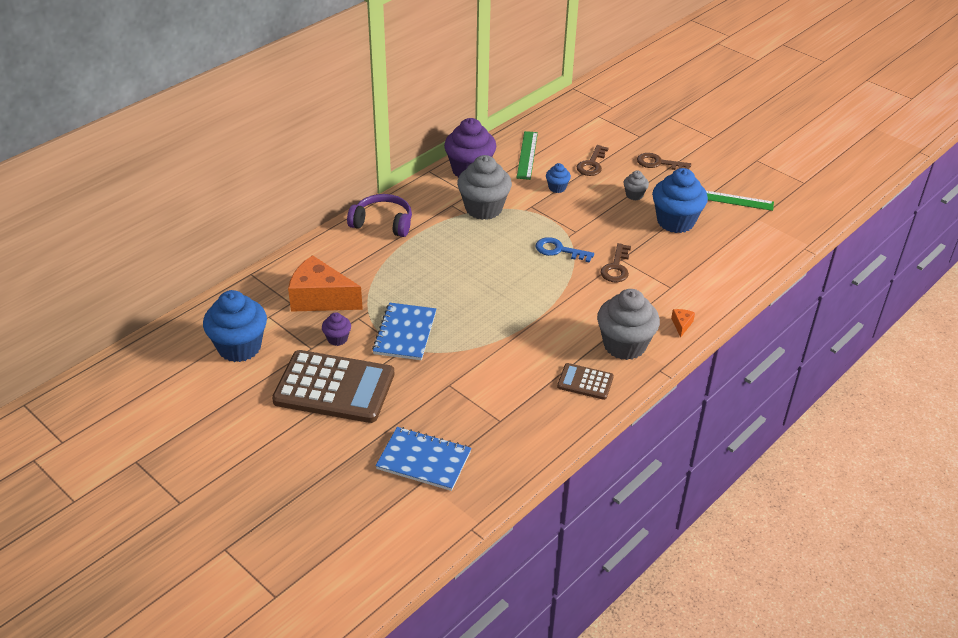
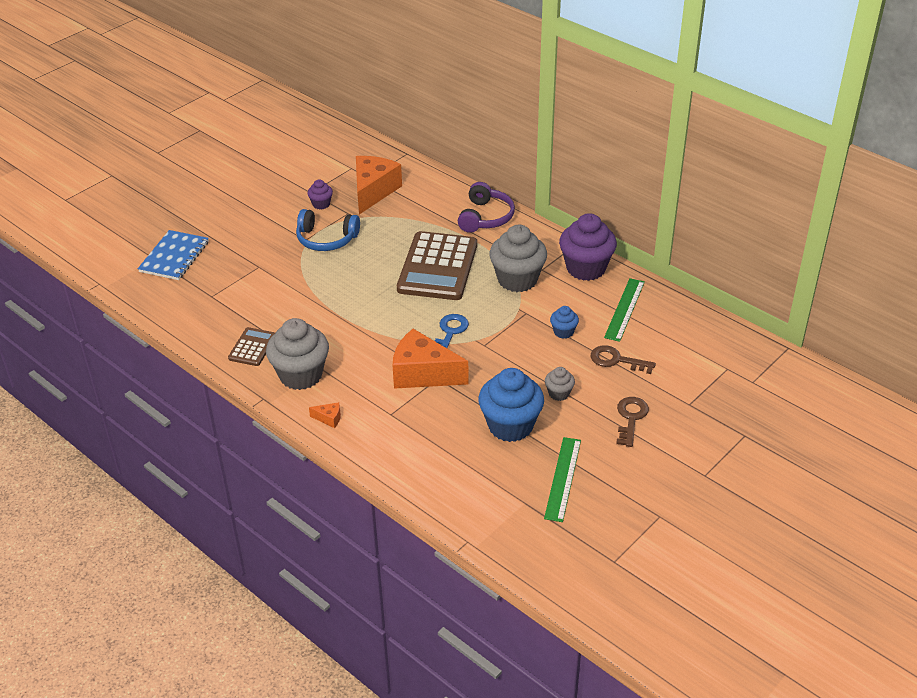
camera: 90 degrees right, 0 degrees up
(239, 347) = (314, 158): blue cupcake -> none
(334, 387) = (262, 207): brown calculator -> brown calculator (437, 267)
(405, 333) = (326, 239): blue notebook -> blue headphones
(527, 155) = (624, 309): green ruler -> green ruler turned 75 degrees counterclockwise
(616, 267) = (423, 374): brown key -> orange cheese

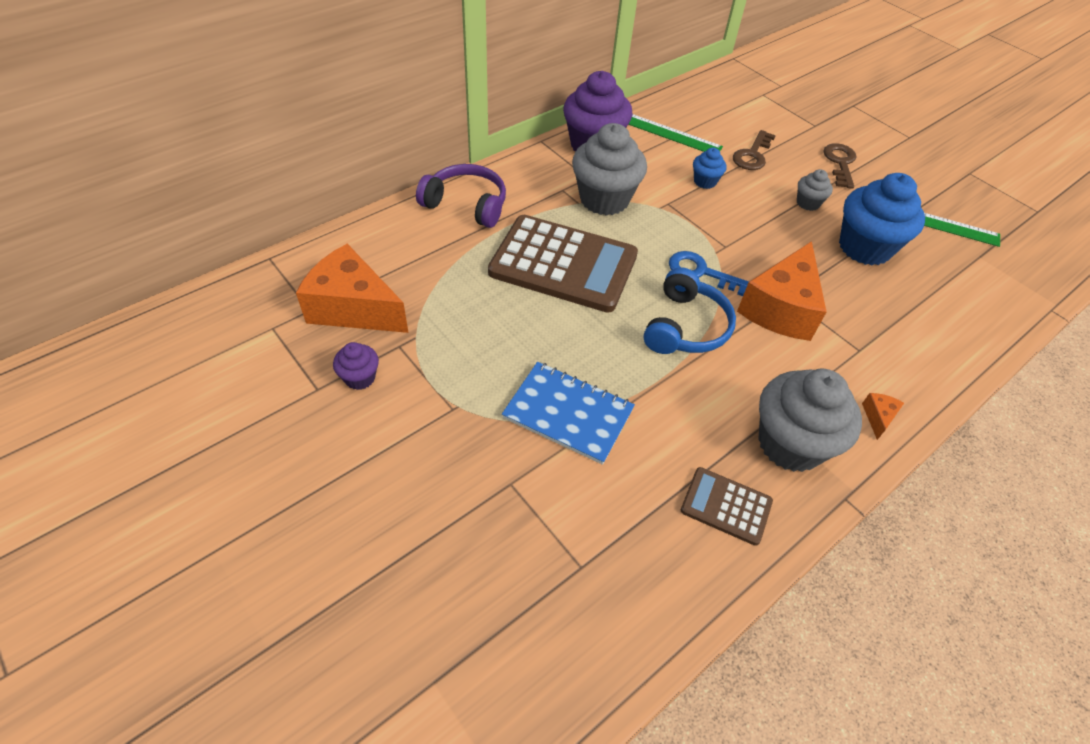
camera: 85 degrees left, 10 degrees up
(174, 257) = (442, 636): blue notebook -> blue notebook (568, 413)
(326, 239) = (461, 380): blue headphones -> blue headphones (685, 326)
(631, 418) = (840, 163): brown key -> brown key turned 75 degrees clockwise

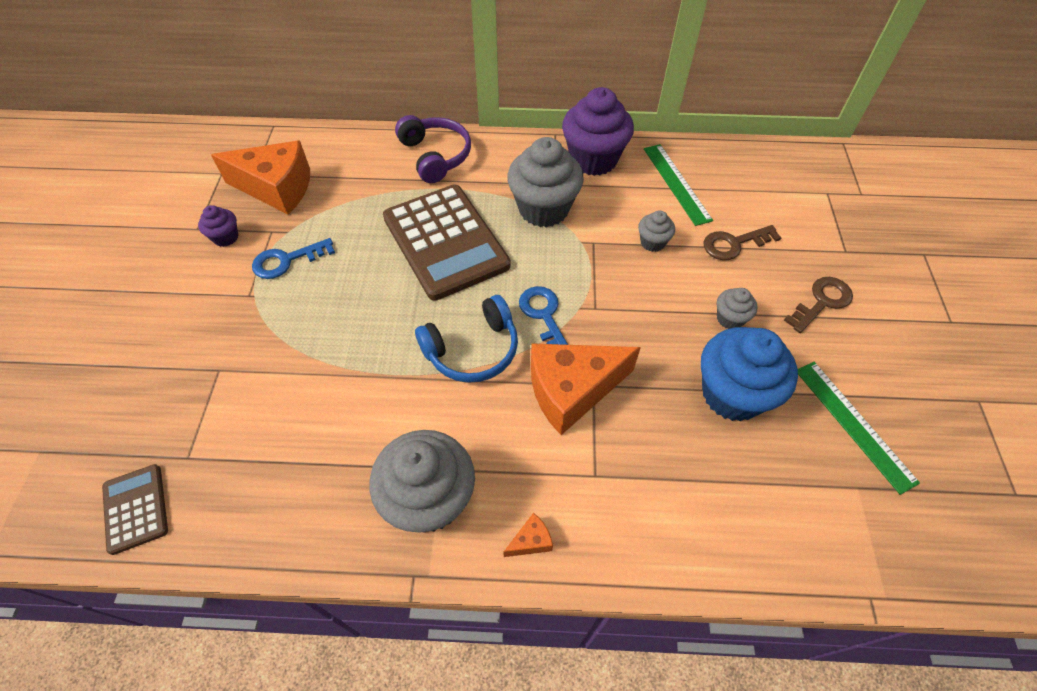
camera: 45 degrees right, 5 degrees up
(353, 308) = (277, 188): orange cheese -> orange cheese turned 120 degrees clockwise
(449, 359) = (287, 261): none -> blue key
(568, 413) = (309, 352): blue notebook -> none
(705, 181) = (652, 242): blue cupcake -> grey cupcake
(726, 506) = (322, 501): brown calculator -> brown calculator (136, 508)

